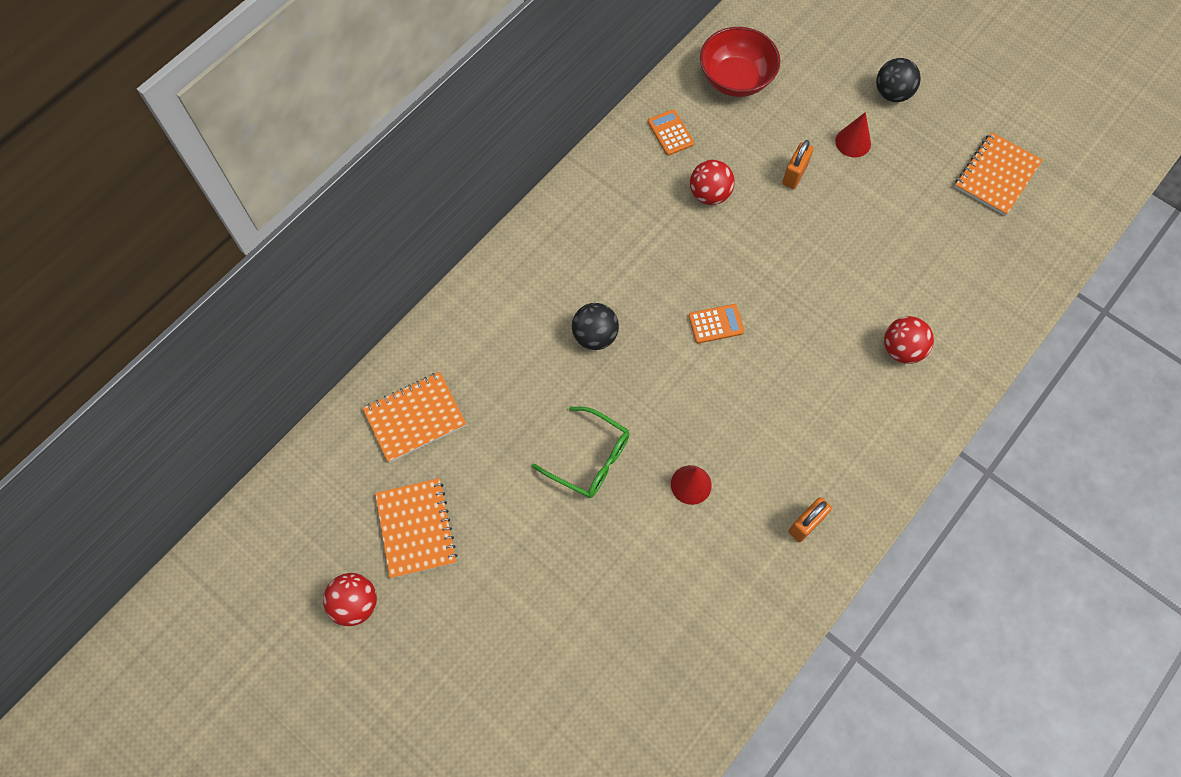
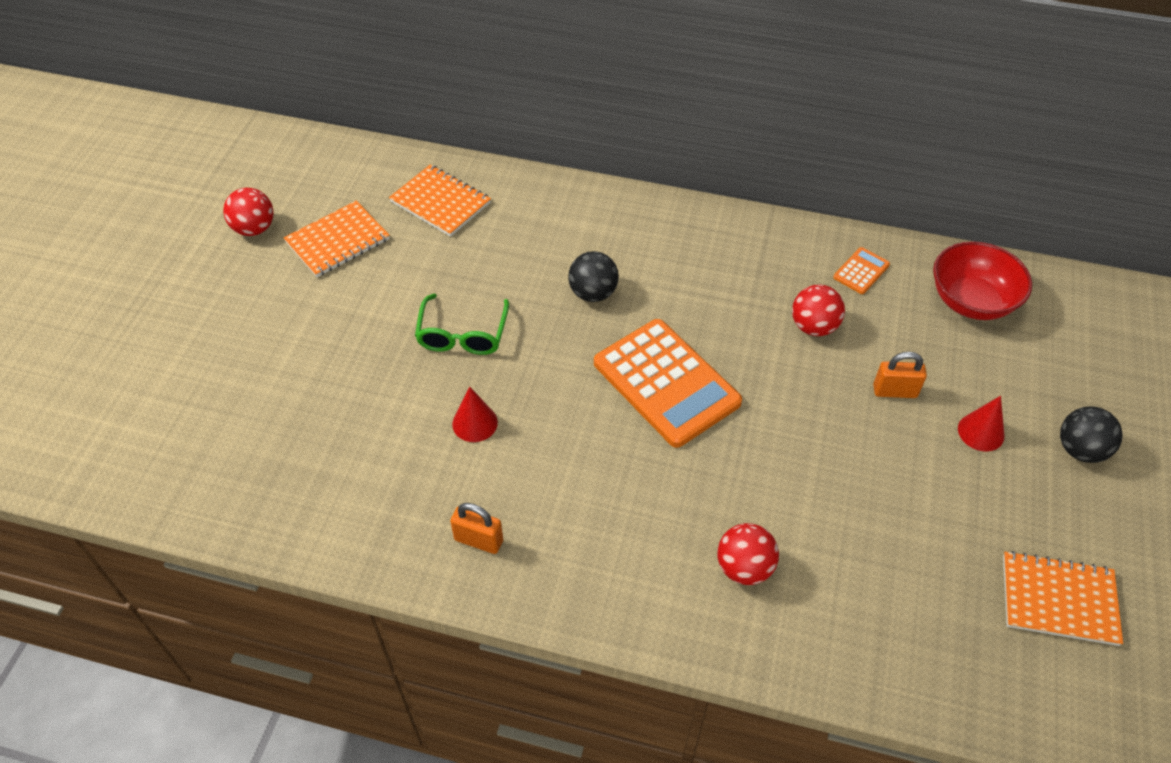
camera: 65 degrees right, 15 degrees down
(716, 324) = (666, 383): orange calculator -> orange calculator, size x2.33

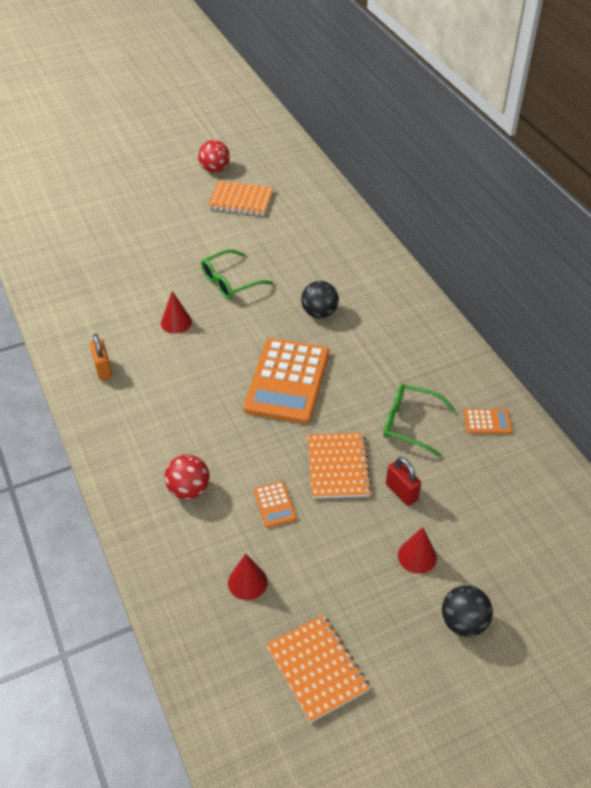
camera: 50 degrees right, 5 degrees down
(440, 202) = (313, 217): orange notebook -> orange notebook (338, 467)
(813, 327) = (410, 424): red ball -> green glasses
(828, 503) = (274, 504): none -> orange calculator
(894, 391) = (401, 492): orange padlock -> red padlock
(912, 592) = (247, 582): none -> red cone
(971, 301) = (532, 493): red bowl -> none

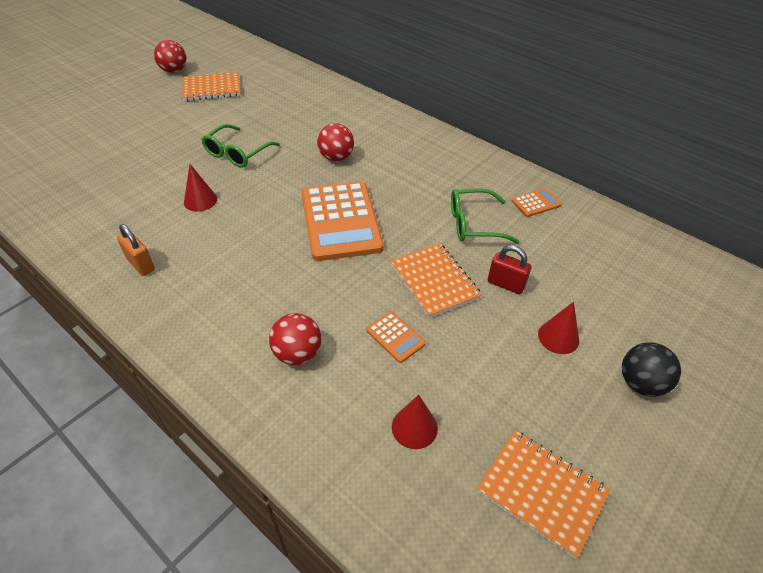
camera: 25 degrees left, 0 degrees up
(319, 313) = (336, 157): black ball -> red ball

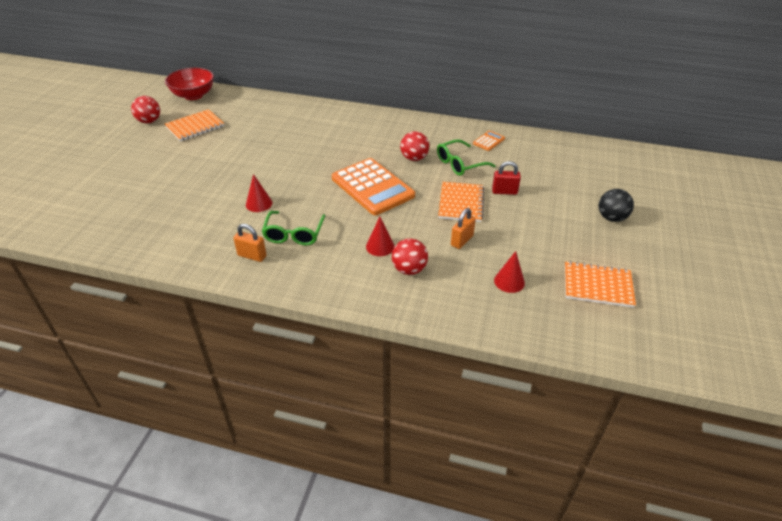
camera: 25 degrees left, 5 degrees down
(237, 153) = (258, 166): green glasses -> green glasses (294, 234)
(239, 52) = (193, 95): none -> red bowl
(336, 157) = (335, 149): red ball -> red ball (414, 158)
(395, 337) = (461, 240): orange calculator -> orange padlock
(434, 281) = (461, 203): orange notebook -> orange notebook turned 60 degrees clockwise
(558, 337) = (553, 210): red cone -> red cone (380, 246)

